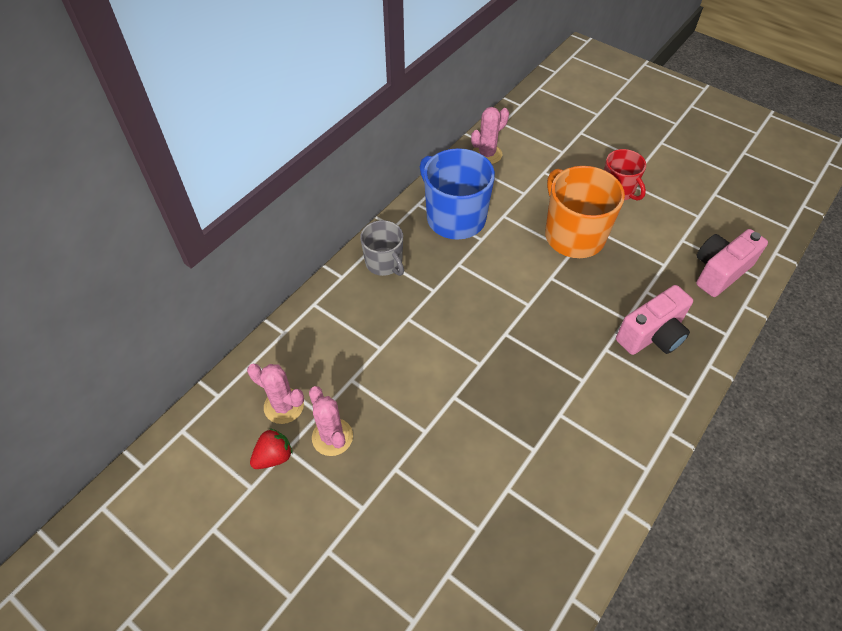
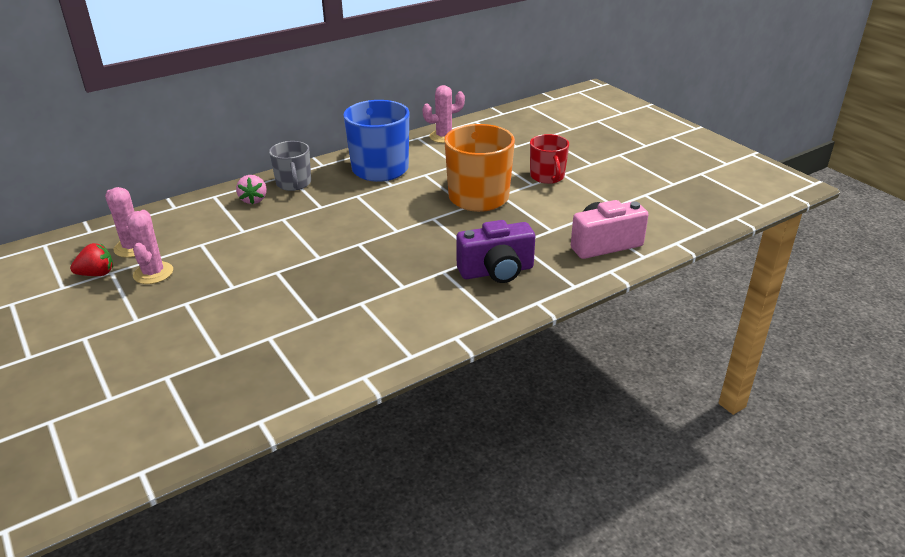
camera: 20 degrees right, 20 degrees down
(359, 299) = (253, 200): none -> pink strawberry
(652, 335) = (496, 271): pink camera -> purple camera

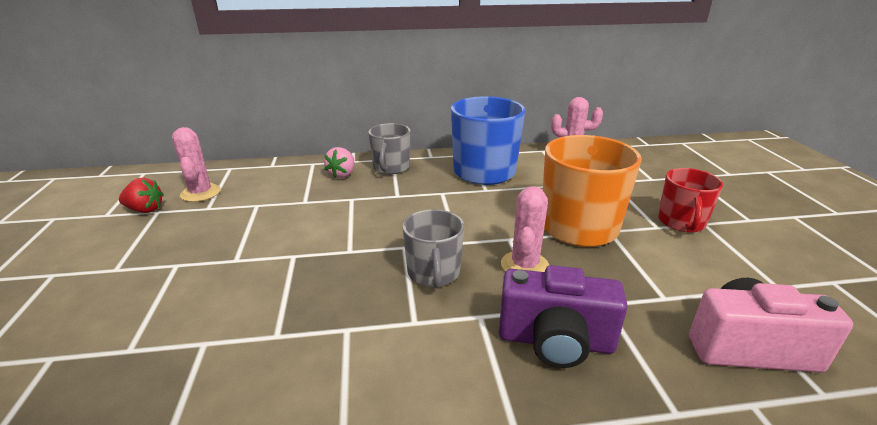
camera: 25 degrees right, 5 degrees down
(153, 273) = (187, 222): pink cactus -> pink cactus (524, 265)
(394, 255) = (433, 273): none -> grey mug

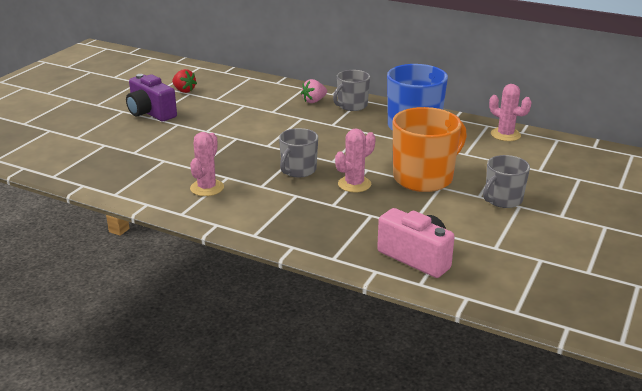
camera: 35 degrees right, 0 degrees up
(200, 193) = (220, 89): pink cactus -> pink cactus (207, 188)
(555, 341) = (318, 217): purple camera -> purple camera (150, 113)
(681, 222) = (502, 200): red mug -> grey mug

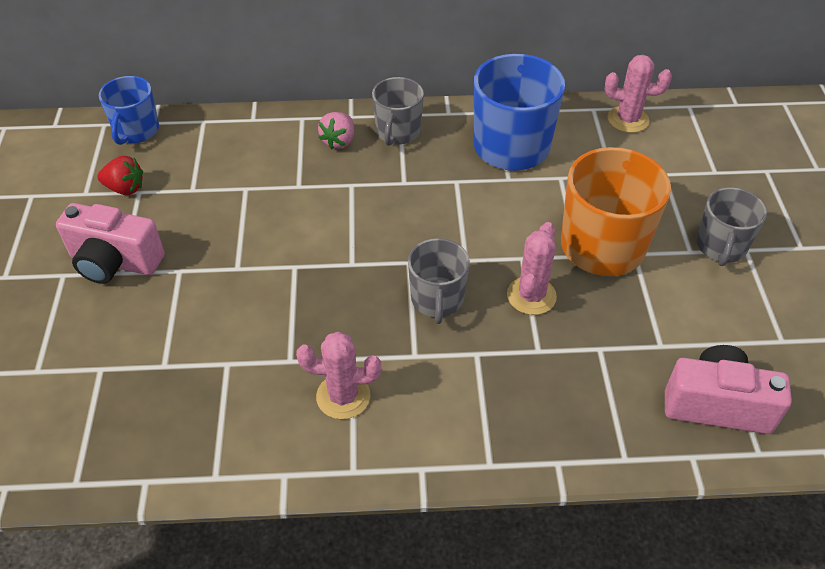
camera: 30 degrees left, 20 degrees up
(150, 113) = (115, 262): purple camera -> pink camera
(207, 188) = (343, 396): pink cactus -> pink cactus turned 75 degrees counterclockwise
(212, 73) = (136, 131): none -> blue mug

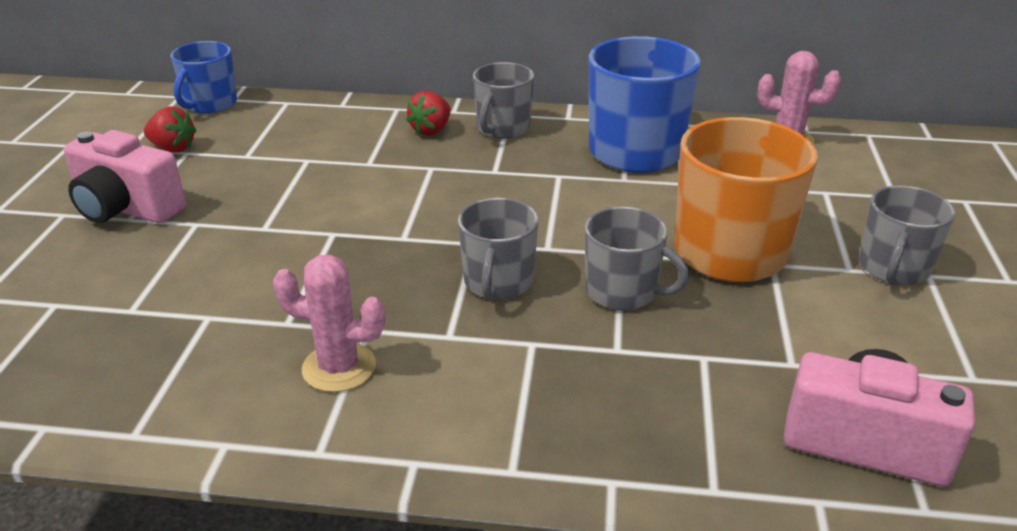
camera: 10 degrees right, 15 degrees down
(339, 141) = (431, 130): pink strawberry -> red strawberry
(531, 296) = (623, 292): pink cactus -> grey mug

